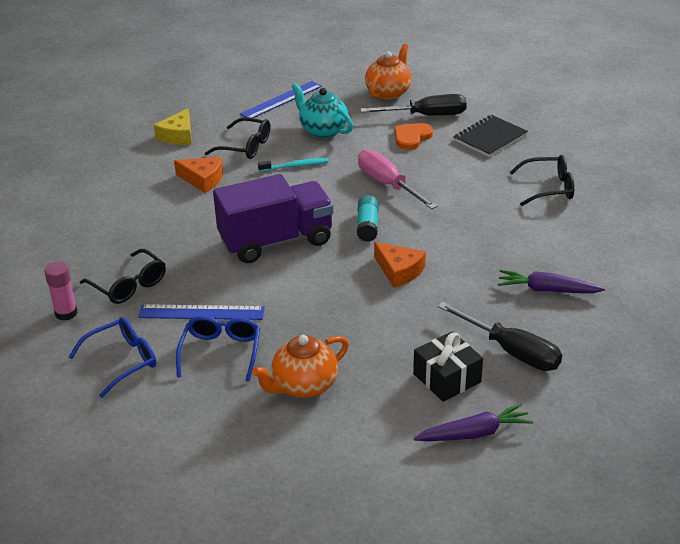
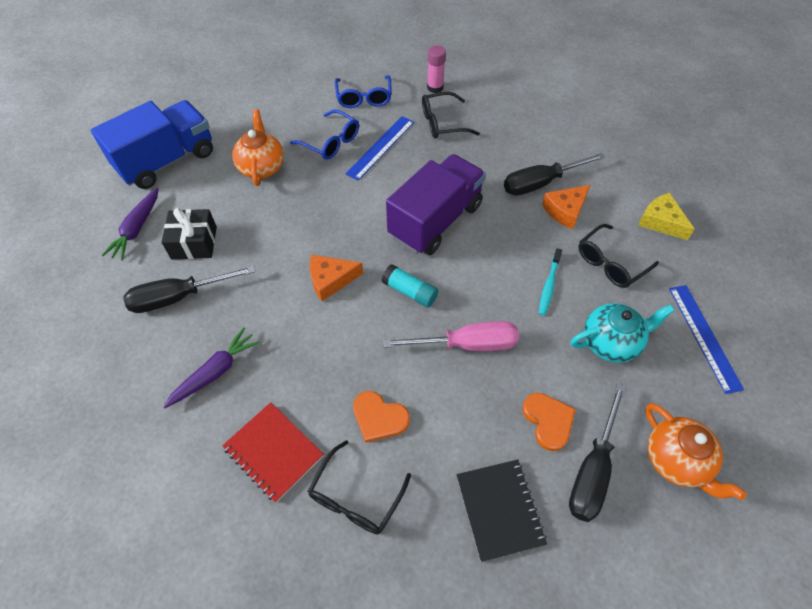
camera: 120 degrees right, 20 degrees up
(177, 200) = (541, 183): none -> black screwdriver
(276, 241) = (435, 220): purple truck -> purple truck turned 150 degrees counterclockwise
(362, 475) = (167, 161): none -> blue truck
(487, 199) = (379, 418): none -> orange heart
(565, 232) = (273, 452): none -> red notebook

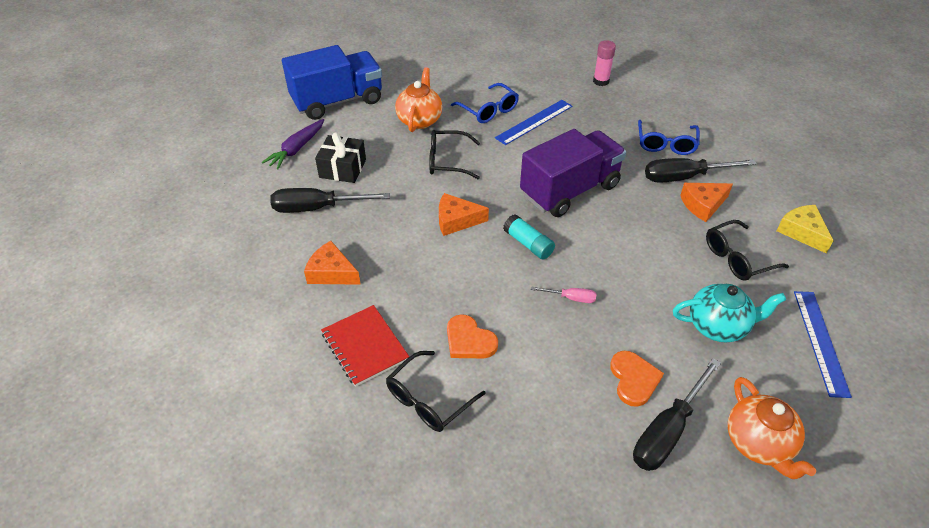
camera: 15 degrees right, 10 degrees down
(215, 372) = (331, 272): purple carrot -> orange cheese
(364, 98) = (530, 79): blue glasses -> blue glasses (666, 144)
(443, 123) = (600, 111): black glasses -> black glasses (448, 161)
(467, 344) = (571, 298): pink screwdriver -> pink screwdriver, size x0.49
(499, 509) = (563, 442): black notebook -> none
(549, 285) = (667, 265): turquoise toothbrush -> none

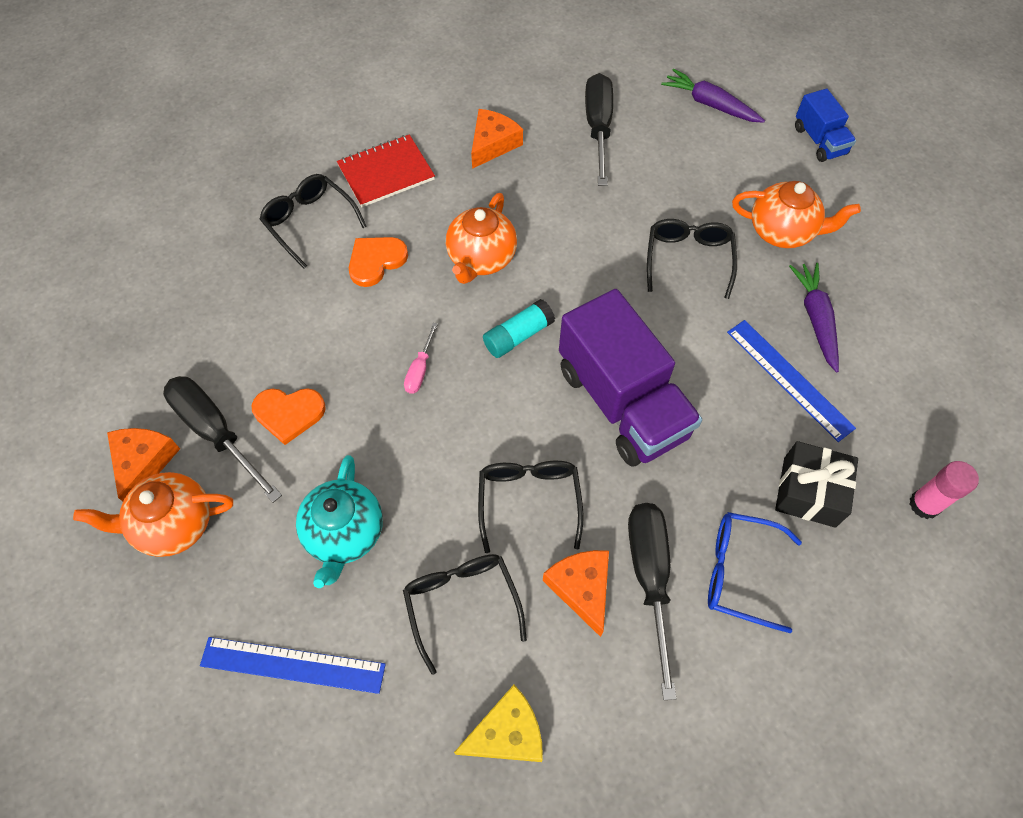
camera: 95 degrees right, 15 degrees up
(337, 101) = (819, 141): blue truck -> blue truck, size x0.51
(343, 168) = (672, 149): black gift -> black gift (809, 492)
(456, 220) = (567, 262): orange cheese -> orange cheese (143, 463)
(459, 270) = (481, 259): none -> orange teapot
(488, 110) = (815, 319): blue glasses -> purple carrot
(656, 231) = (529, 501): none -> black glasses

